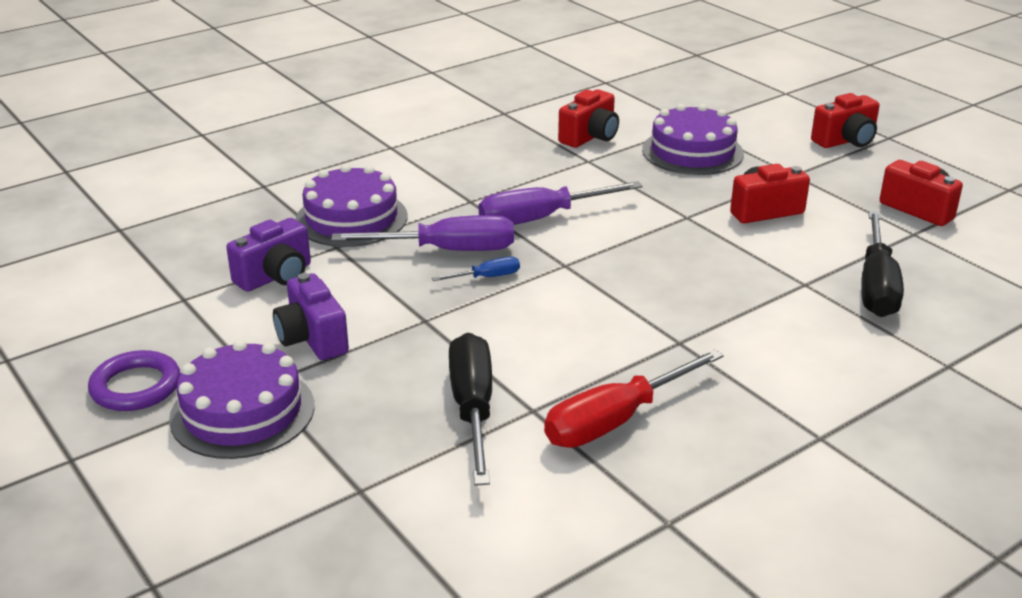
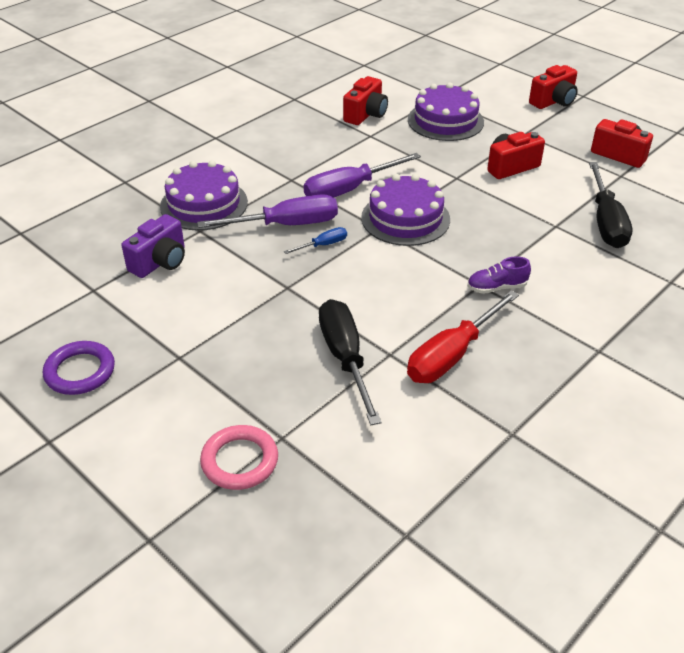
camera: 10 degrees left, 10 degrees up
(242, 412) = (171, 383): purple cake -> purple cake (405, 218)
(297, 510) = (239, 461): none -> pink ring
(312, 339) = (206, 313): purple camera -> none
(701, 348) = (496, 287): none -> purple shoe

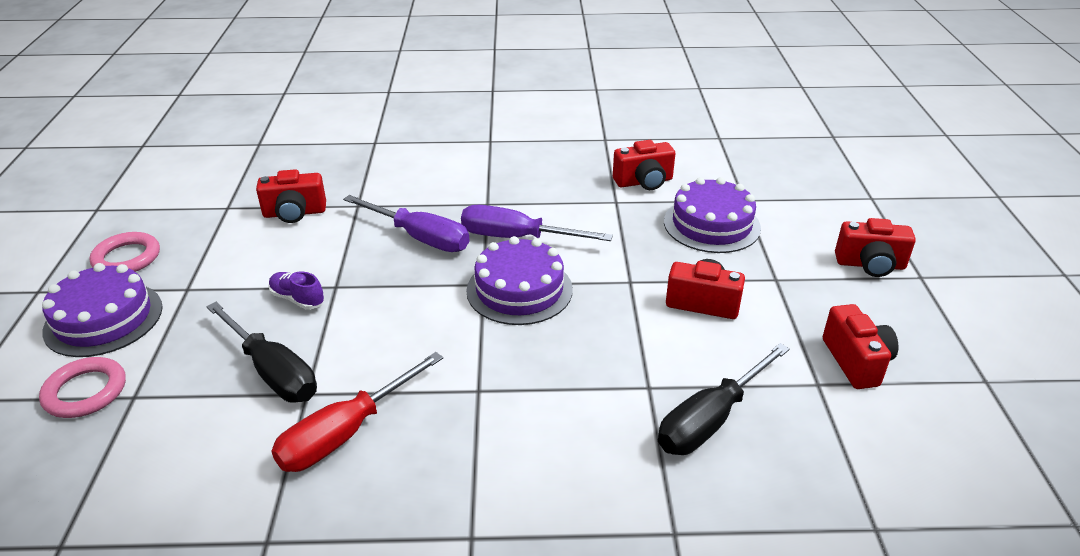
camera: 45 degrees right, 5 degrees down
(80, 371) = (127, 258): purple ring -> pink ring
(160, 262) = (294, 213): purple camera -> red camera
(204, 204) = (394, 187): purple cake -> purple cake (103, 319)
(323, 245) = (417, 270): blue screwdriver -> none
(345, 358) = (273, 371): black screwdriver -> black screwdriver turned 105 degrees clockwise
(452, 355) = (346, 433): red screwdriver -> red screwdriver turned 45 degrees counterclockwise
(496, 287) = (487, 404): purple shoe -> purple shoe (297, 299)

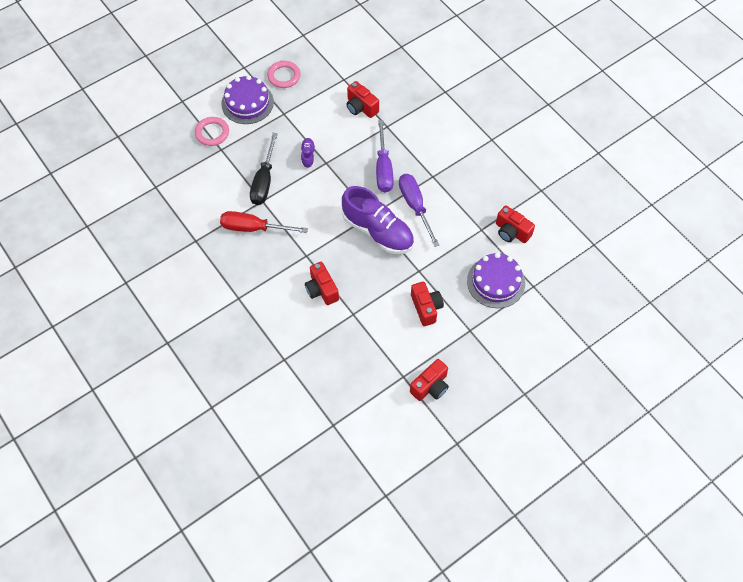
camera: 55 degrees right, 25 degrees up
(519, 290) = (378, 231): purple cake -> purple shoe
(711, 419) = (350, 345): black screwdriver -> none
(870, 265) = (517, 367): red camera -> red camera (321, 290)

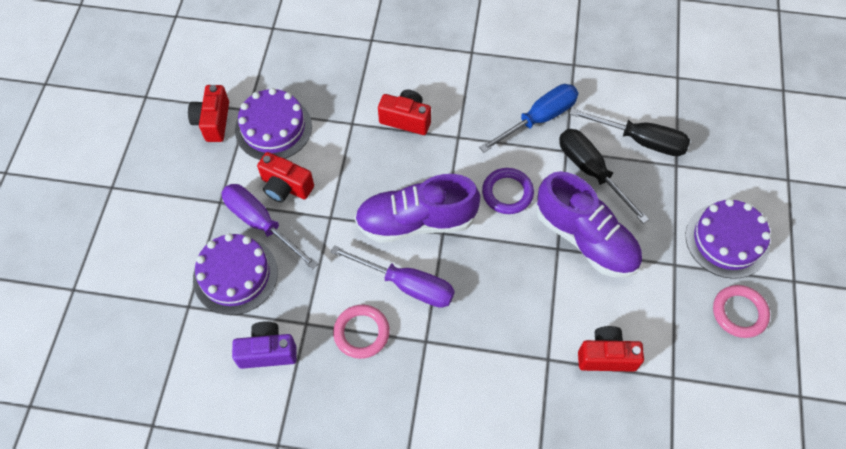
camera: 135 degrees right, 0 degrees up
(212, 133) = (709, 174): pink ring -> pink ring (361, 333)
(220, 174) = (640, 140): none -> black screwdriver
(253, 228) = (539, 119): red screwdriver -> blue screwdriver
(308, 156) = (585, 238): purple shoe -> purple shoe, size x2.31
(317, 206) = (507, 193): none -> purple ring
(383, 168) = (490, 299): purple screwdriver -> purple screwdriver (261, 223)
(399, 350) = (273, 128): none -> purple cake
(511, 232) = (267, 352): red camera -> purple camera

